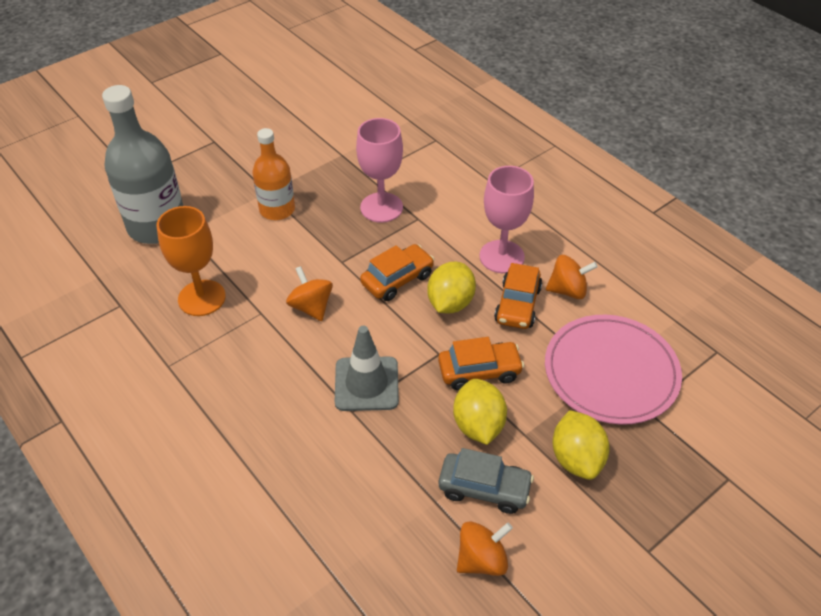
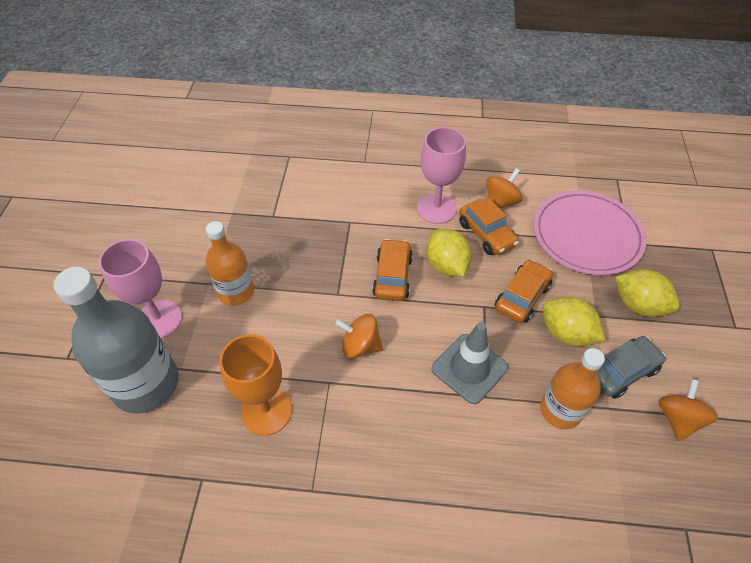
camera: 45 degrees left, 5 degrees up
(381, 207) = (314, 232): pink goblet -> pink goblet (158, 319)
(394, 468) = (560, 410): none -> orange bottle

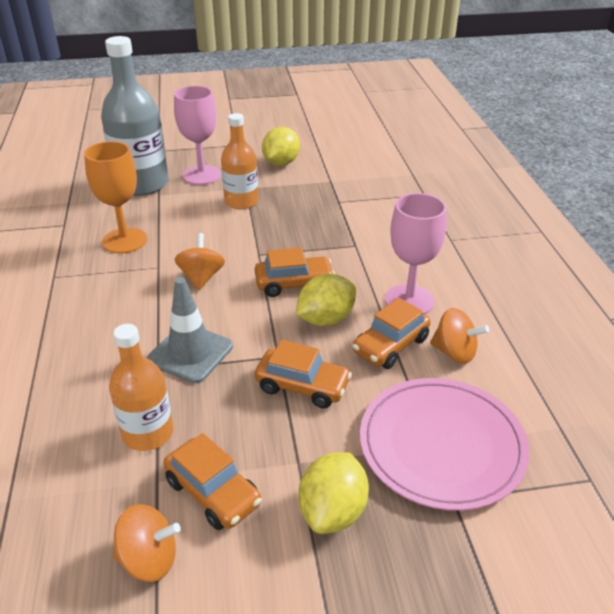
camera: 75 degrees right, 15 degrees down
(566, 333) = (259, 432): yellow lemon -> yellow lemon (281, 163)
(621, 371) = (213, 492): grey car -> orange car

